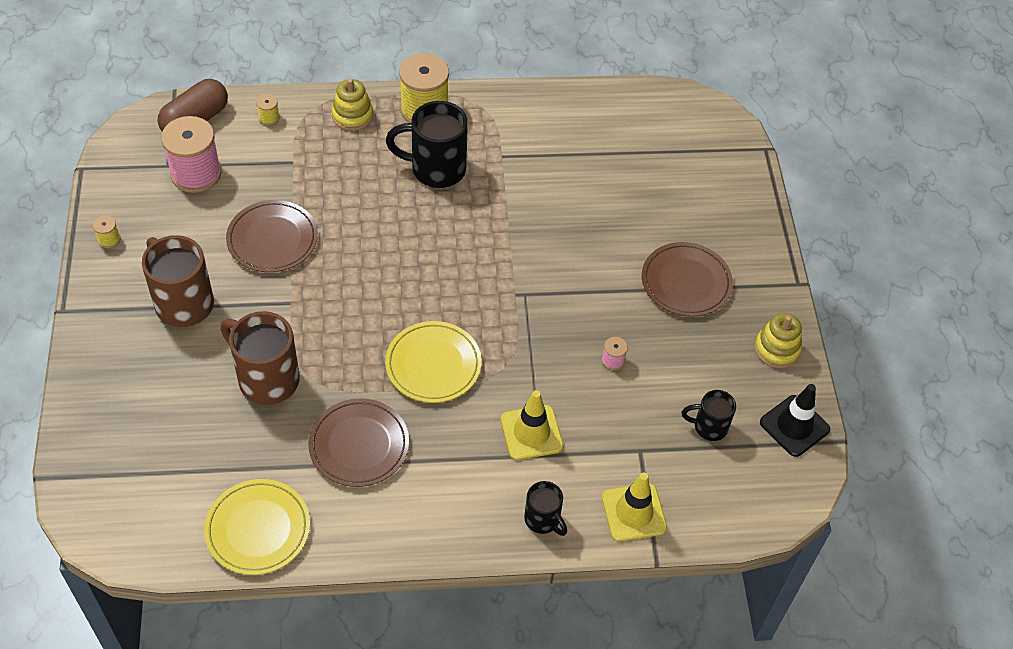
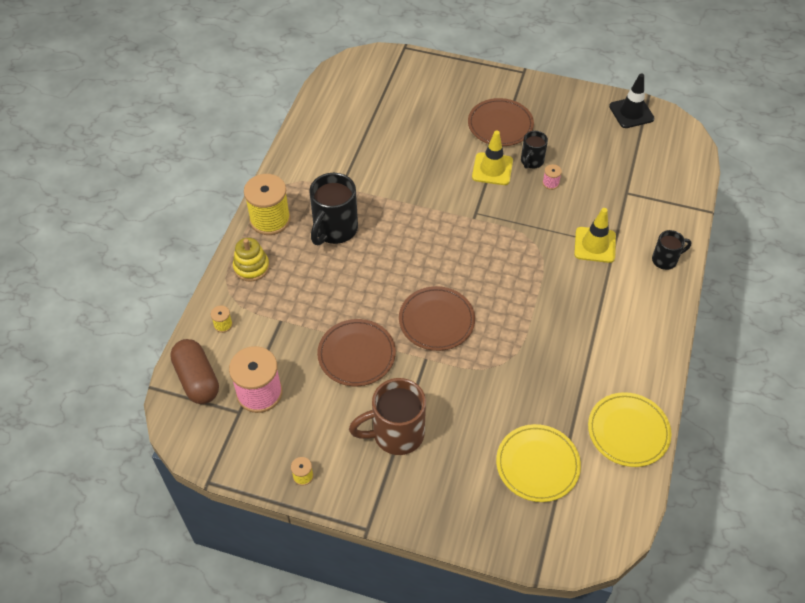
camera: 65 degrees left, 0 degrees up
(266, 378) = (493, 392): brown mug -> none
(359, 445) = (574, 348): brown plate -> brown plate (436, 320)
(433, 364) = (518, 283): yellow plate -> yellow plate (537, 464)
(634, 512) = (672, 211): yellow traffic cone -> yellow traffic cone (492, 169)
(709, 427) = (619, 153): black mug -> black mug (531, 161)
(776, 349) = (570, 100): yellow stacking toy -> none

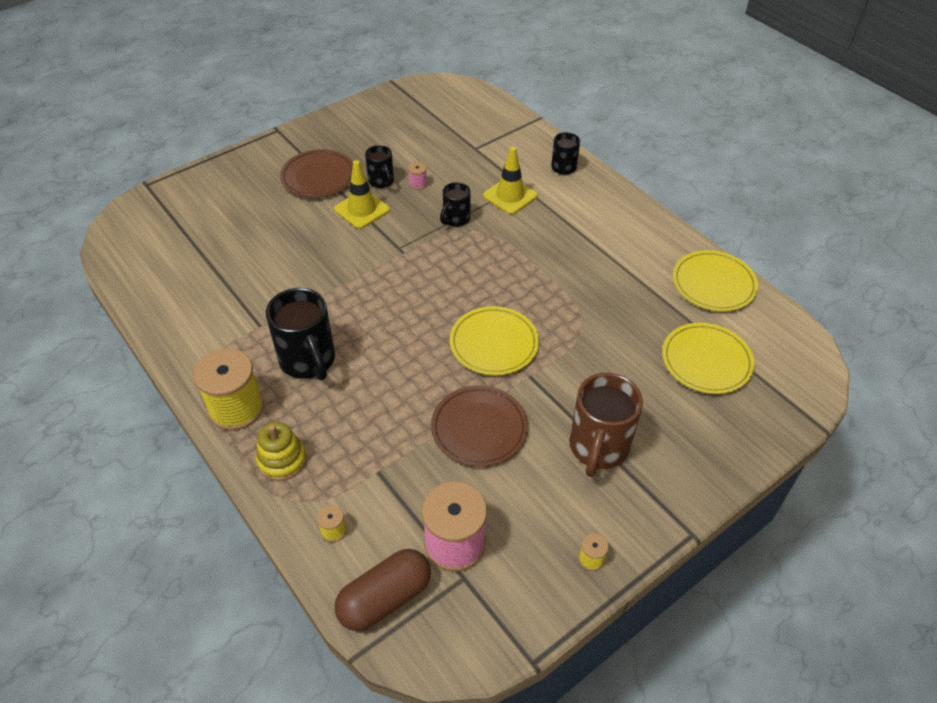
camera: 55 degrees left, 5 degrees down
(197, 379) = (385, 598): brown capsule -> brown capsule turned 45 degrees counterclockwise
(436, 320) = (494, 343): brown plate -> yellow plate
(536, 227) = (455, 219): none -> black mug
(631, 112) = (397, 99): black traffic cone -> none

